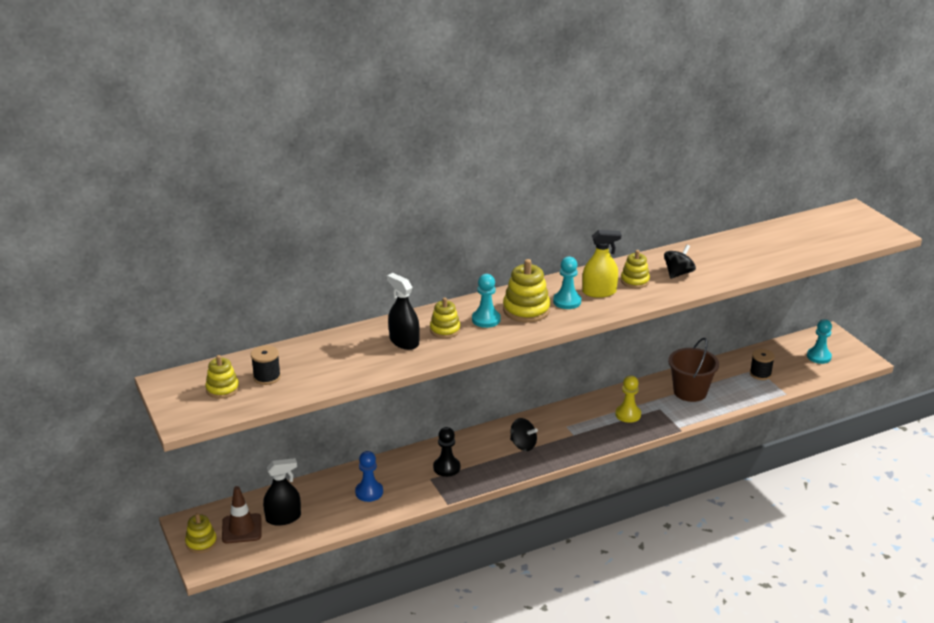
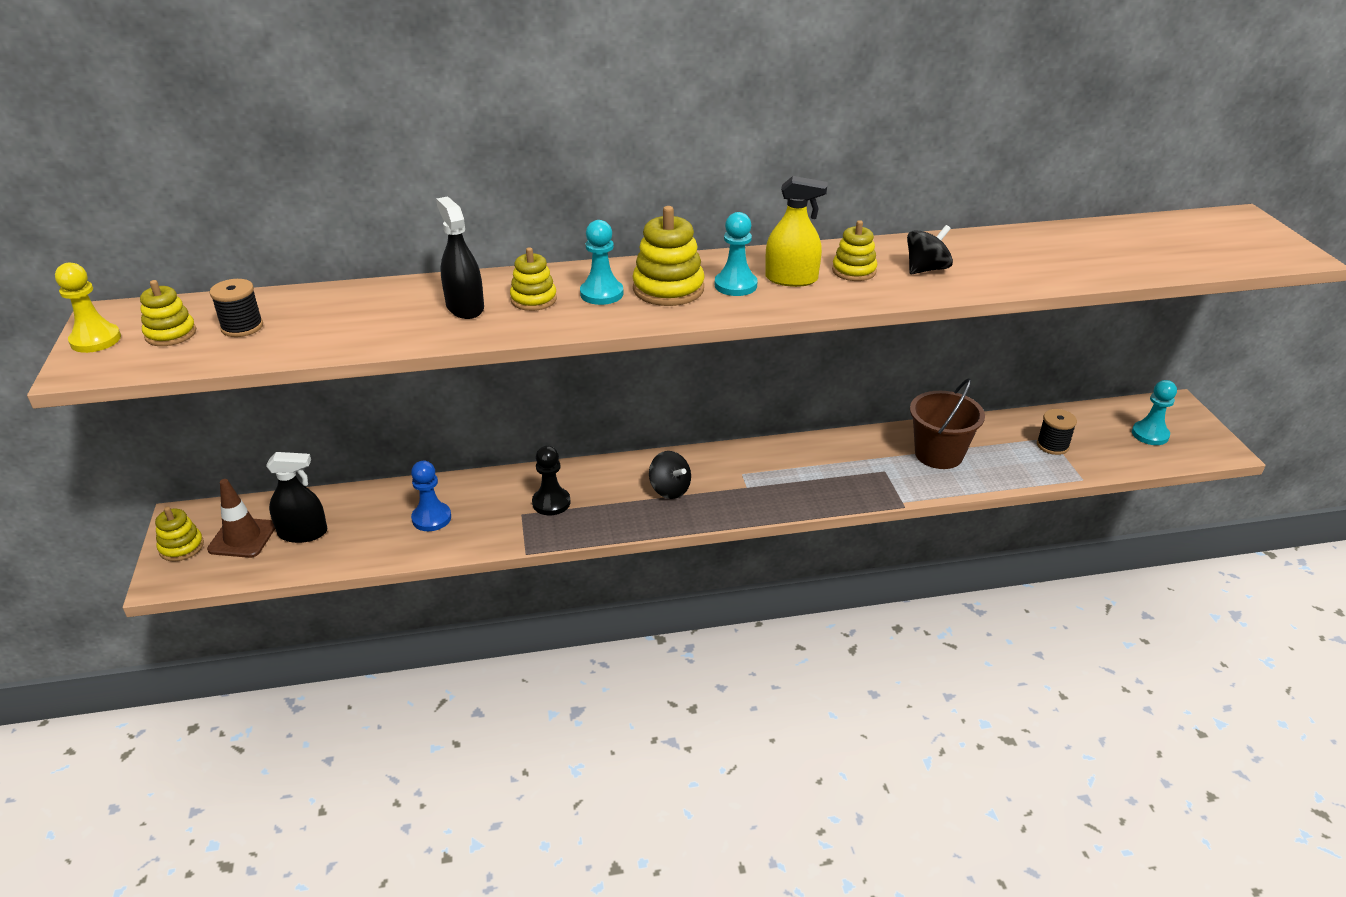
camera: 15 degrees right, 5 degrees up
(628, 414) = (836, 471): yellow pawn -> yellow pawn (95, 340)

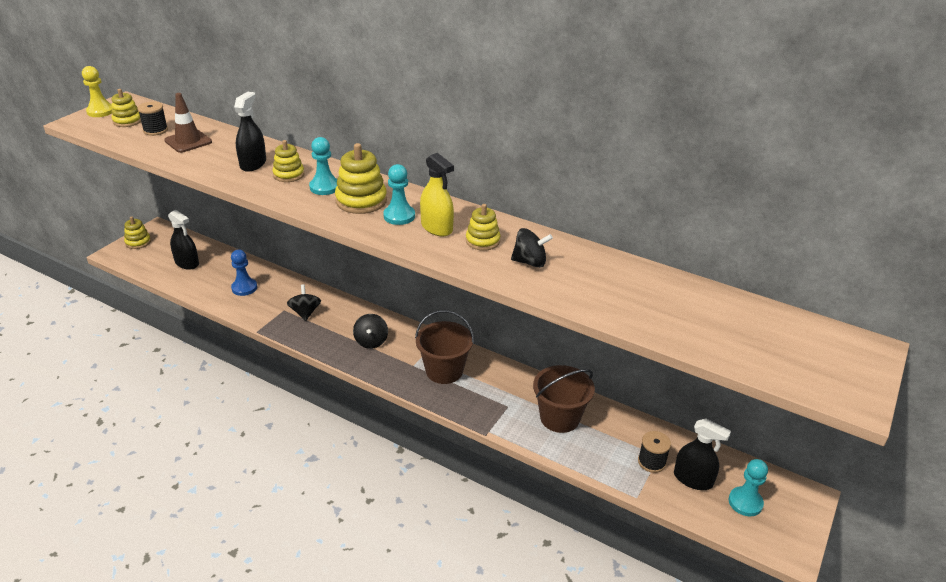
camera: 40 degrees right, 0 degrees up
(242, 538) = (163, 251): brown traffic cone -> brown traffic cone (188, 141)
(551, 503) = (305, 313): black pawn -> black spinning top
(783, 474) = (444, 371): none -> brown bucket
(1096, 440) = (693, 479): none -> black spray bottle

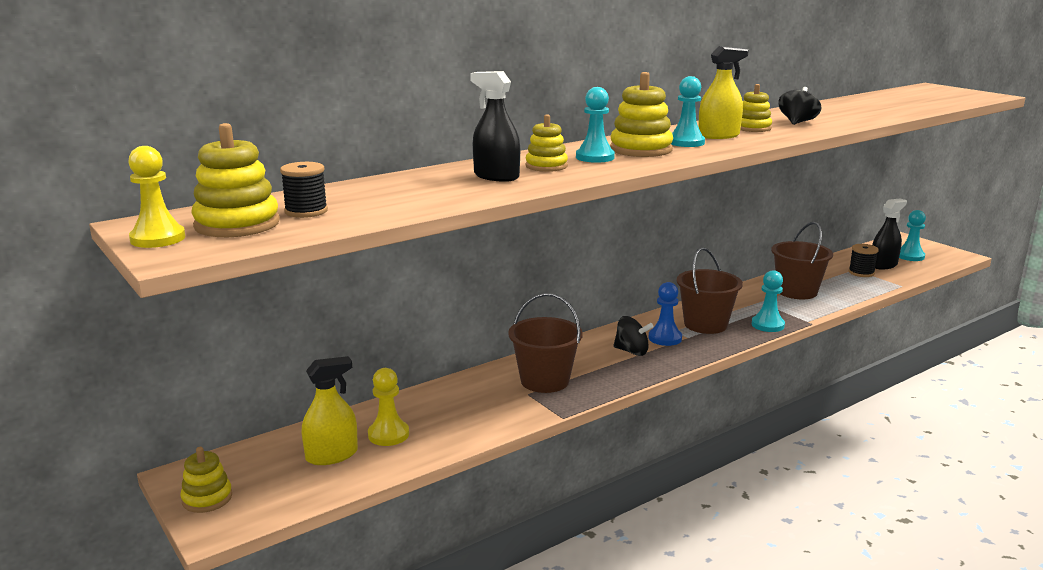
camera: 65 degrees left, 15 degrees down
(127, 121) = (237, 224): yellow stacking toy -> yellow stacking toy, size x1.58
(187, 263) = (331, 455): black spray bottle -> yellow spray bottle
(188, 141) = (377, 198): brown traffic cone -> none
(214, 274) = (388, 434): none -> yellow pawn
(244, 288) = (449, 415): blue pawn -> blue pawn (665, 338)
(305, 313) = (544, 381): black spinning top -> brown bucket
(465, 407) = (767, 325): none -> turquoise pawn

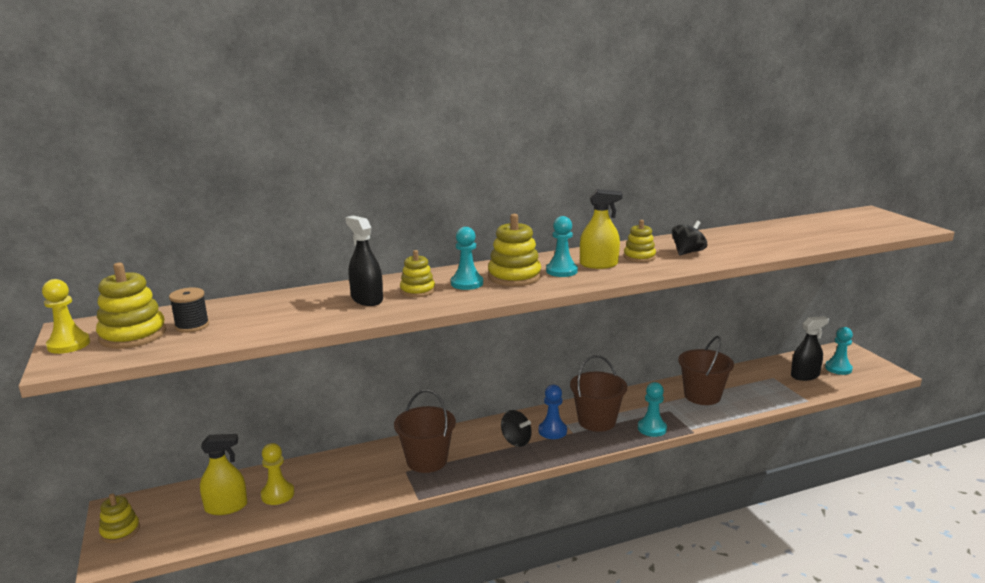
camera: 15 degrees right, 0 degrees up
(861, 273) = (777, 382): black spool -> none

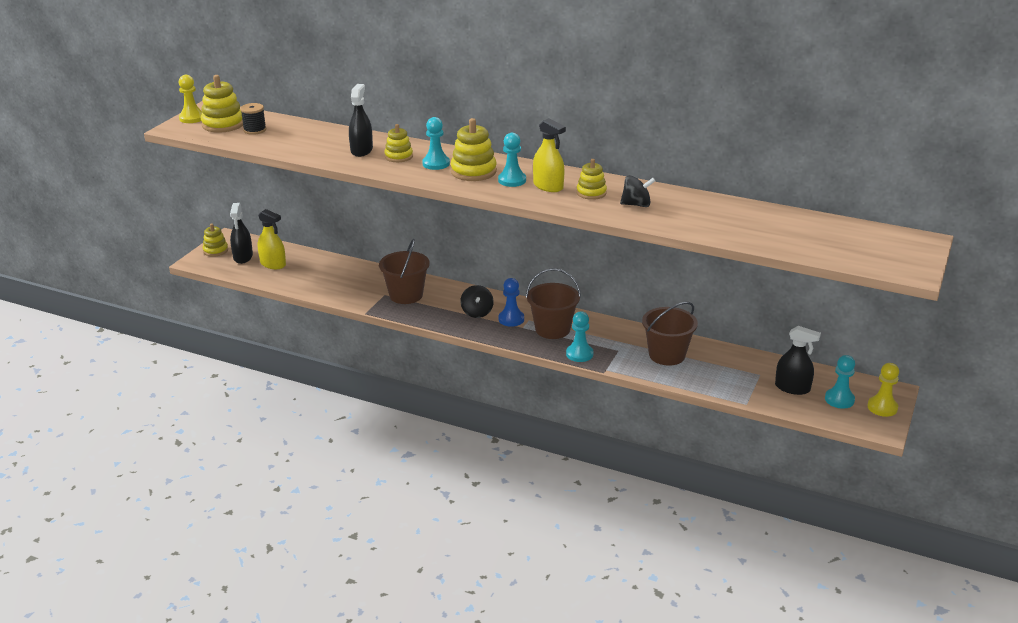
camera: 45 degrees right, 10 degrees up
(172, 519) = (243, 257): none -> black spray bottle
(277, 494) = (304, 271): yellow pawn -> yellow pawn (882, 407)

